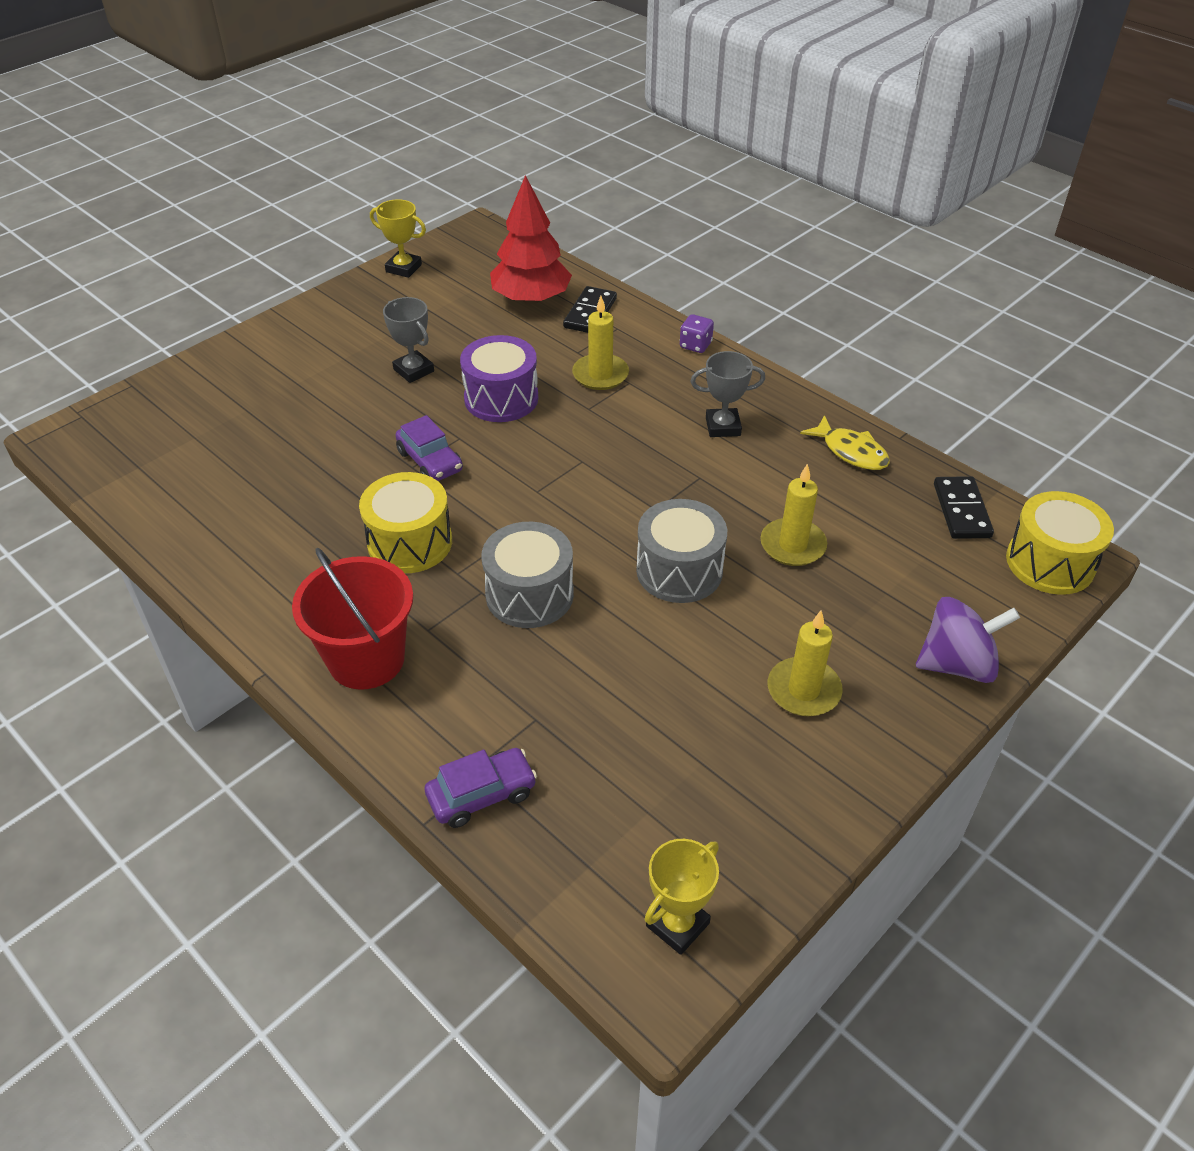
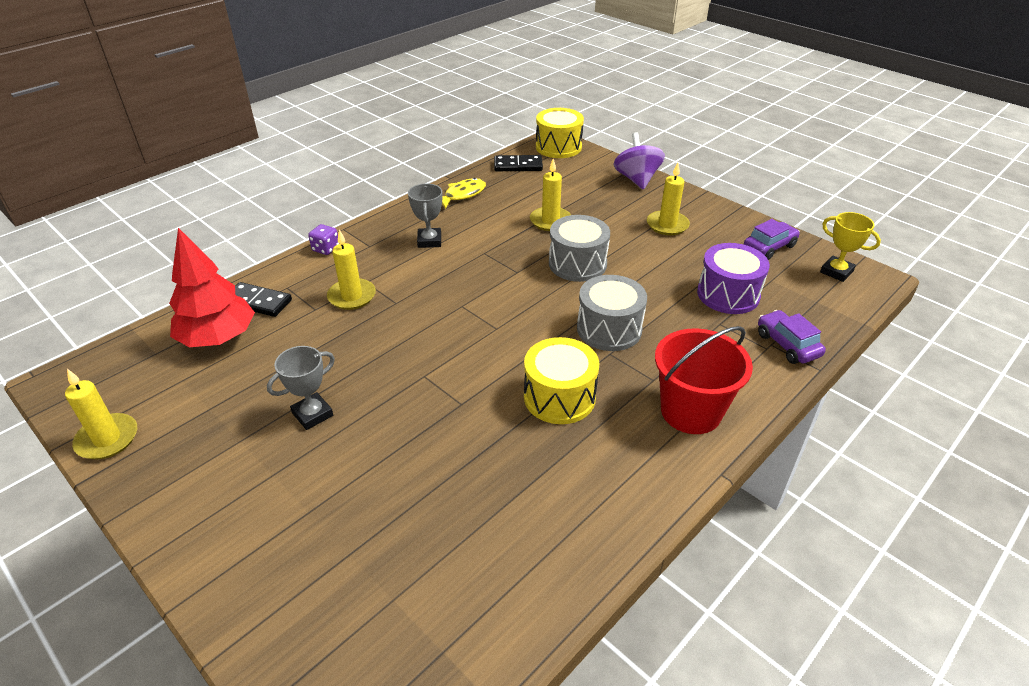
camera: 90 degrees left, 5 degrees down
(403, 268) = (107, 439): yellow trophy -> yellow candle
(430, 461) = (455, 392): purple car -> purple car (769, 247)
(501, 398) = (372, 352): purple drum -> purple drum (728, 294)

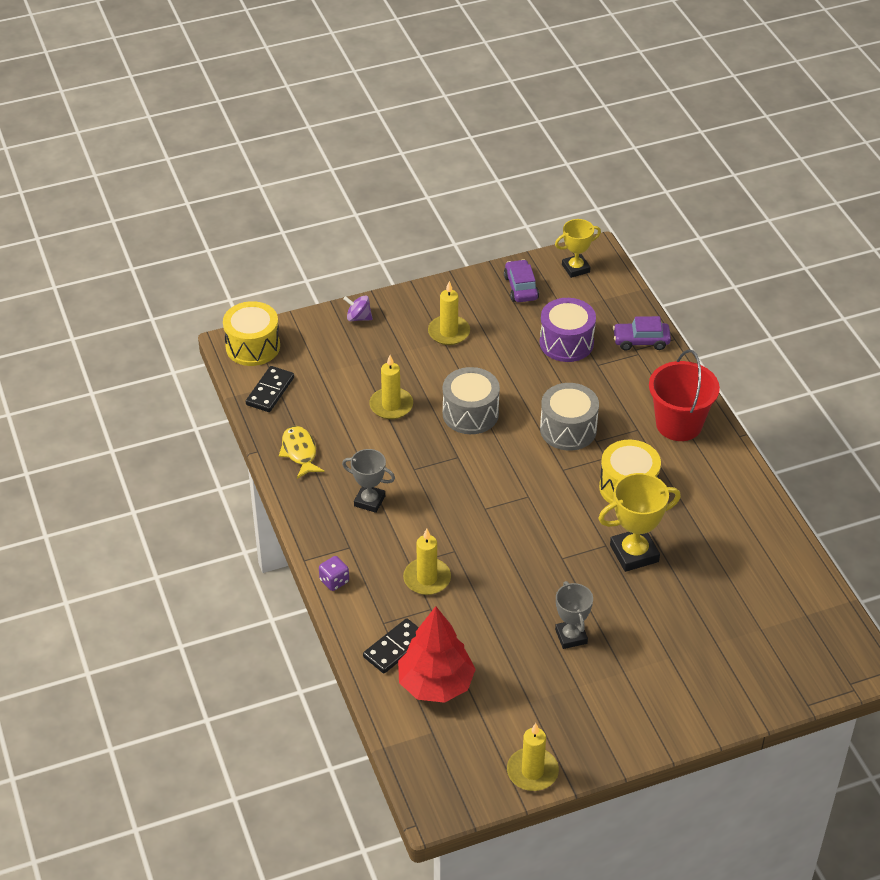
camera: 65 degrees left, 5 degrees up
(461, 431) = (634, 553): none -> yellow trophy
(636, 179) = (358, 317): purple spinning top -> purple spinning top, size x0.57

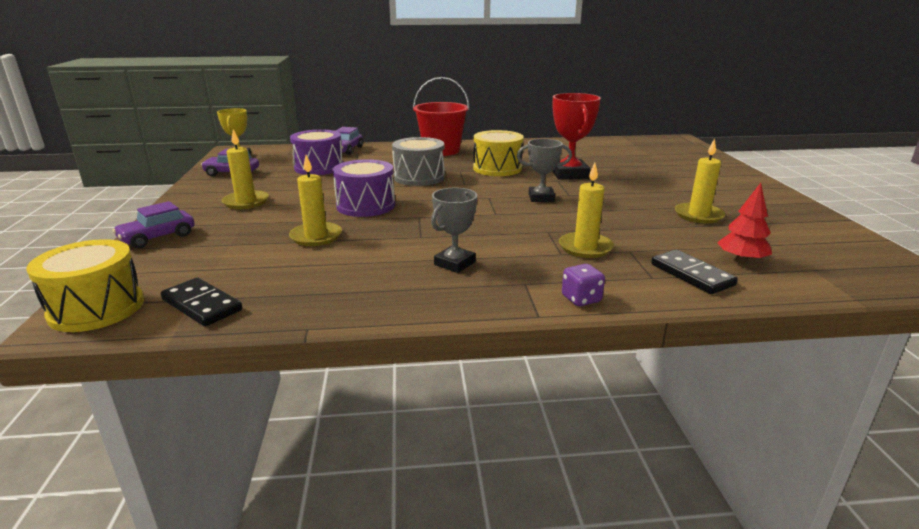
camera: 75 degrees left, 20 degrees down
(300, 452) = (339, 296): yellow fish -> none
(358, 317) = (158, 237): purple spinning top -> purple car
(435, 684) = (741, 260): red tree -> red tree, size x0.57
(470, 413) = (366, 205): grey drum -> purple drum
(532, 771) = (838, 231): yellow candle -> yellow candle (698, 215)
(571, 636) = (662, 201): grey trophy -> grey trophy (541, 198)
(634, 553) = (569, 174): yellow trophy -> red trophy

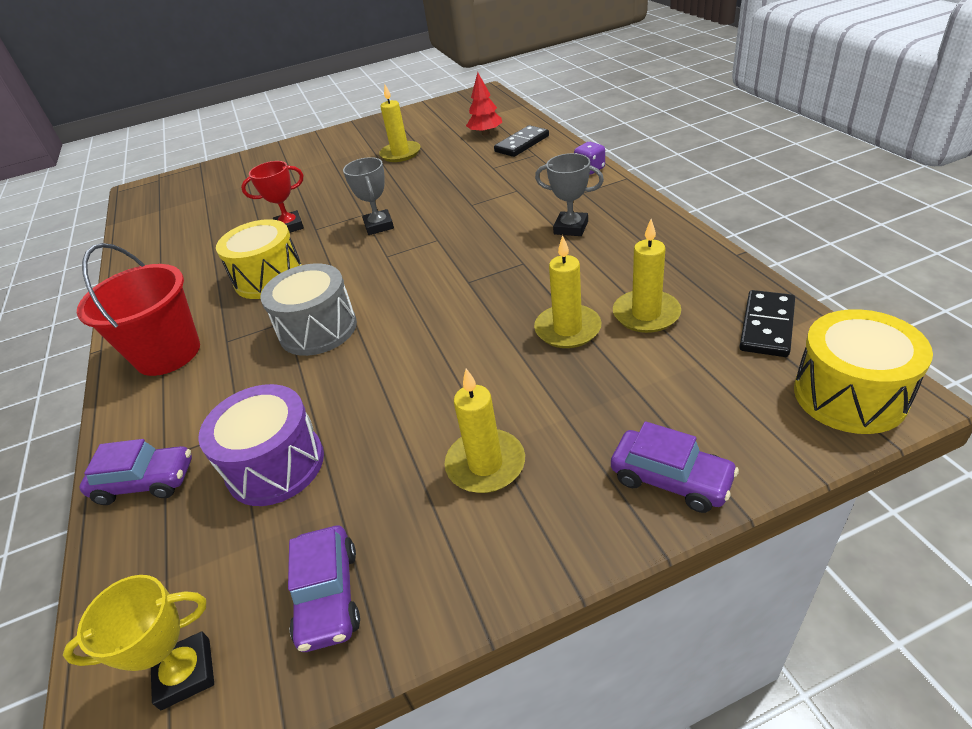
camera: 100 degrees left, 15 degrees up
(366, 205) = (450, 332): purple drum -> none
(569, 174) = (289, 226): red trophy -> red trophy, size x0.66
(585, 247) = (498, 183): yellow candle -> yellow candle (646, 314)

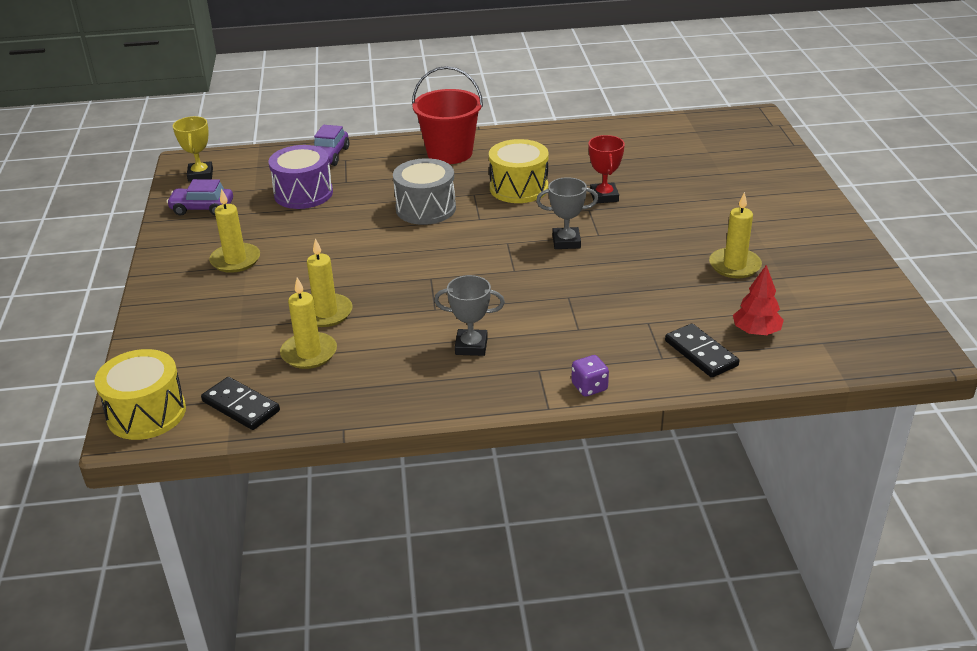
camera: 100 degrees right, 5 degrees down
(571, 228) = (471, 346): grey trophy -> grey trophy turned 60 degrees clockwise
(671, 479) = (162, 320): purple car -> none

